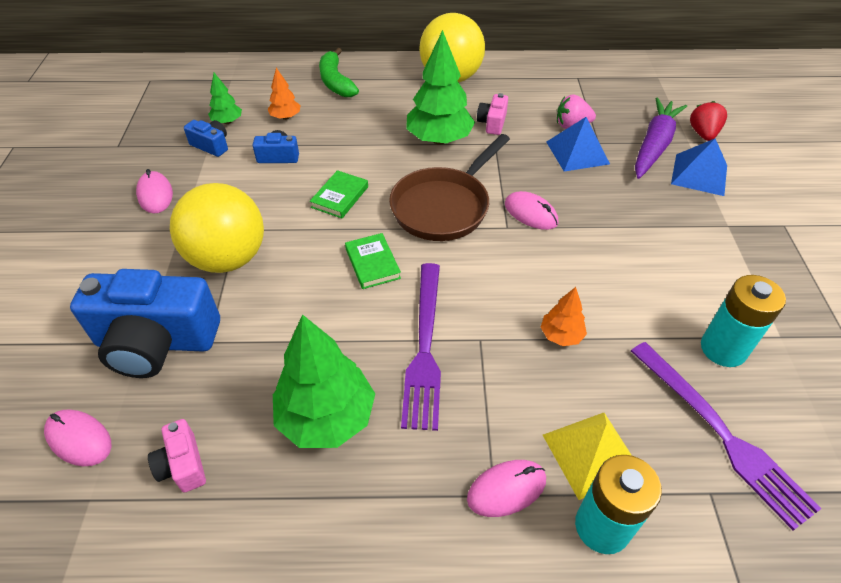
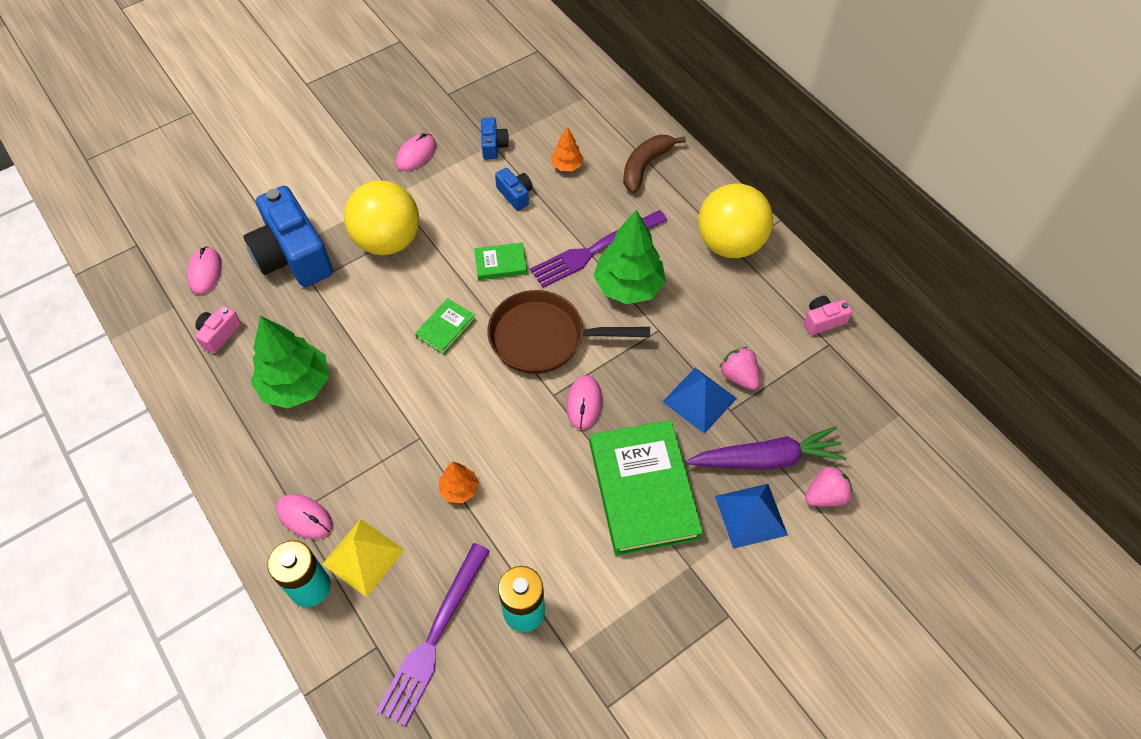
camera: 55 degrees right, 10 degrees up
(227, 122) = (529, 134): green tree -> none
(335, 82) = (645, 166): green banana -> brown banana
(424, 347) = (389, 407): purple fork -> purple fork (595, 250)
(492, 123) = (687, 312): pink camera -> pink camera (823, 320)
(640, 218) = (643, 490): none -> green book
(703, 134) = (825, 495): red strawberry -> pink strawberry

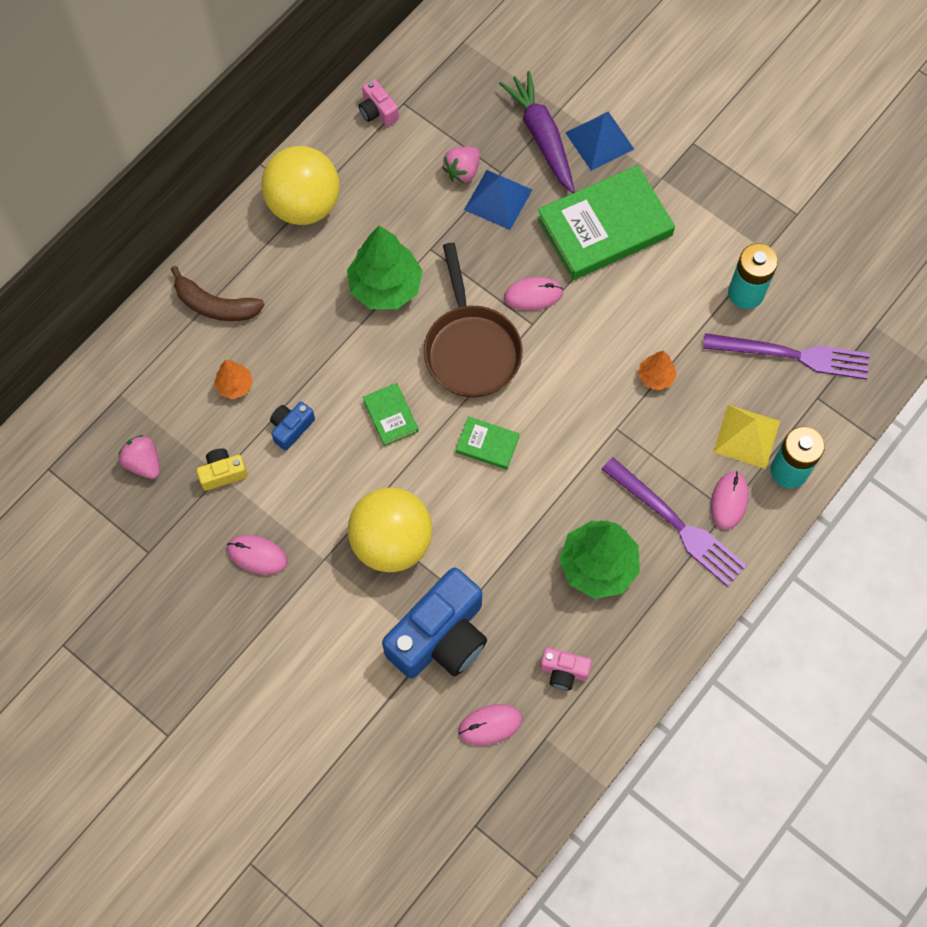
camera: 105 degrees left, 10 degrees up
(493, 146) = (223, 473): blue camera -> yellow camera
(595, 250) = (347, 328): purple fork -> purple fork (676, 524)
(825, 495) = (562, 88): pink strawberry -> pink strawberry (144, 463)

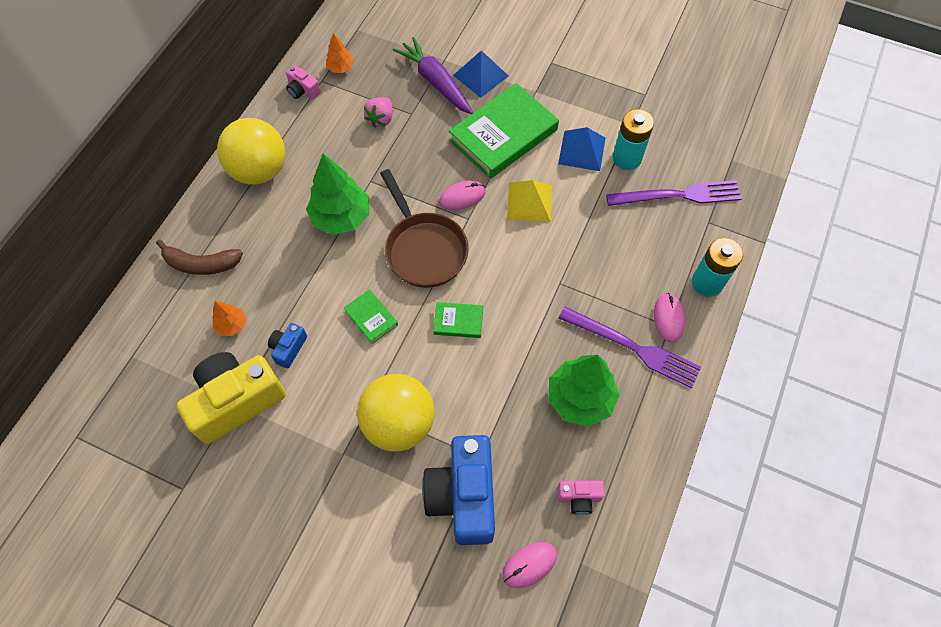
camera: 15 degrees left, 5 degrees down
(144, 463) = (163, 410): pink strawberry -> none
(223, 473) = (236, 401): yellow camera -> yellow camera, size x2.21
(257, 555) = (282, 466): pink mouse -> none
(440, 637) = (463, 496): blue camera -> blue camera turned 150 degrees clockwise
(498, 199) = (414, 133): blue pyramid -> blue pyramid (581, 150)
(655, 377) = (578, 236): orange tree -> orange tree (340, 68)
(746, 436) = (664, 264): yellow pyramid -> yellow pyramid (529, 202)

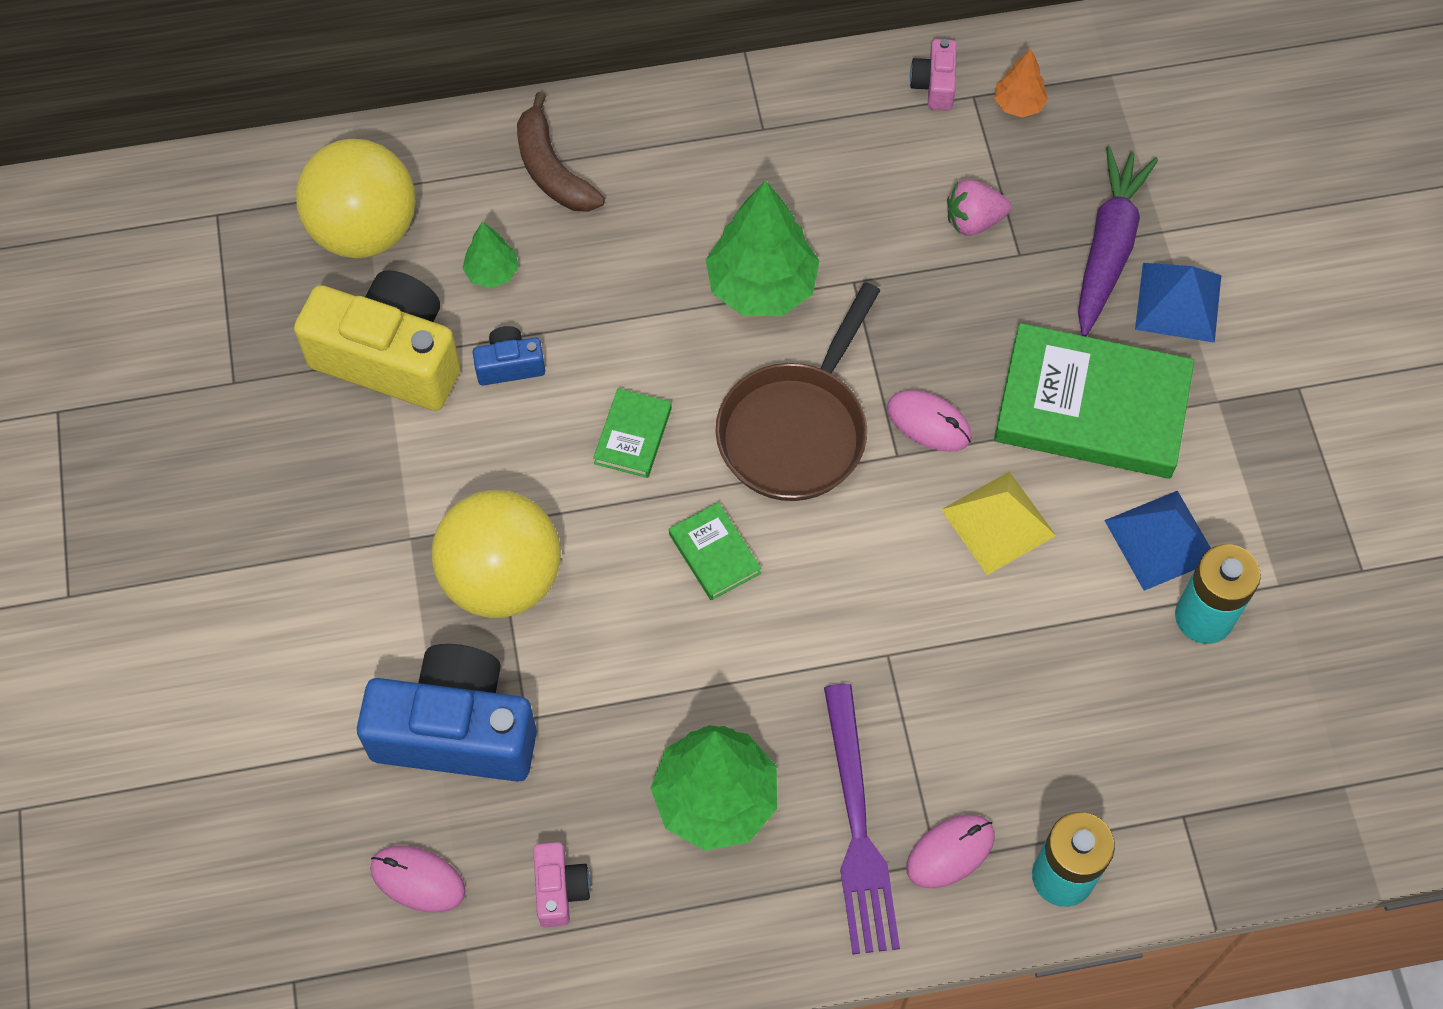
camera: 55 degrees right, 0 degrees up
(232, 325) = (492, 272): orange tree -> green tree
(259, 170) = (752, 130): yellow ball -> yellow ball (365, 230)
(463, 496) = (456, 731): blue camera -> blue camera turned 45 degrees clockwise
(579, 498) = (560, 889): pink camera -> pink camera turned 150 degrees counterclockwise
(678, 195) = (1197, 739): purple fork -> none

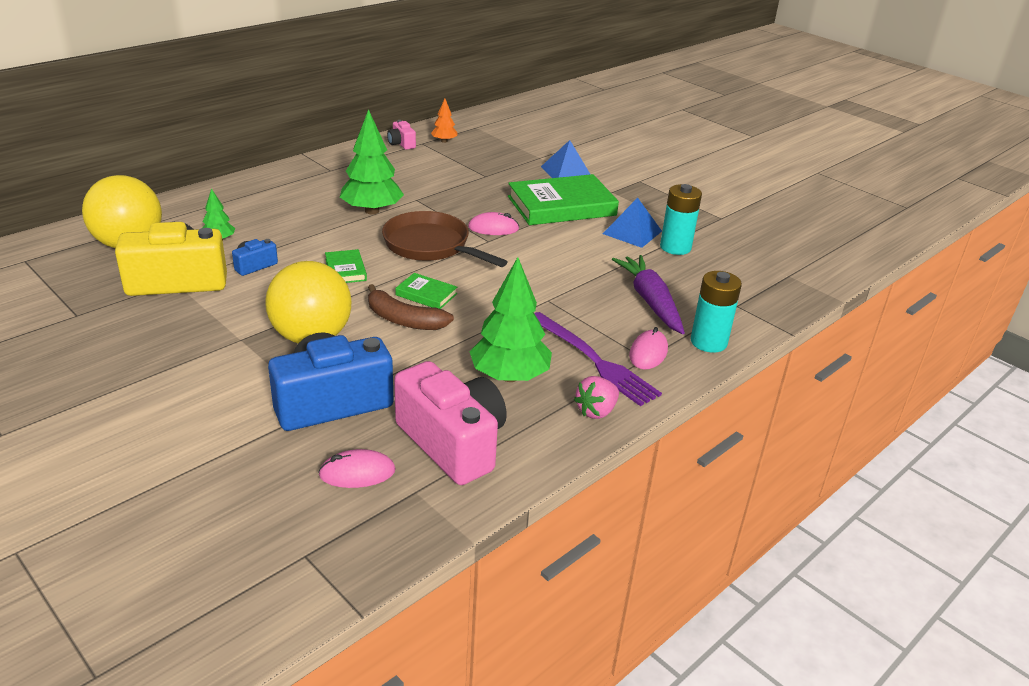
camera: 35 degrees left, 30 degrees down
(552, 170) = (228, 203): brown banana -> brown banana (404, 320)
(560, 889) = (452, 443): pink camera -> pink camera, size x2.21
(797, 429) = (431, 246): brown pan -> brown pan turned 135 degrees clockwise
(973, 221) = (455, 172): pink strawberry -> pink strawberry (596, 411)
(998, 522) = (556, 247): yellow pyramid -> none
(1108, 247) = (521, 166): purple carrot -> purple carrot (650, 301)

